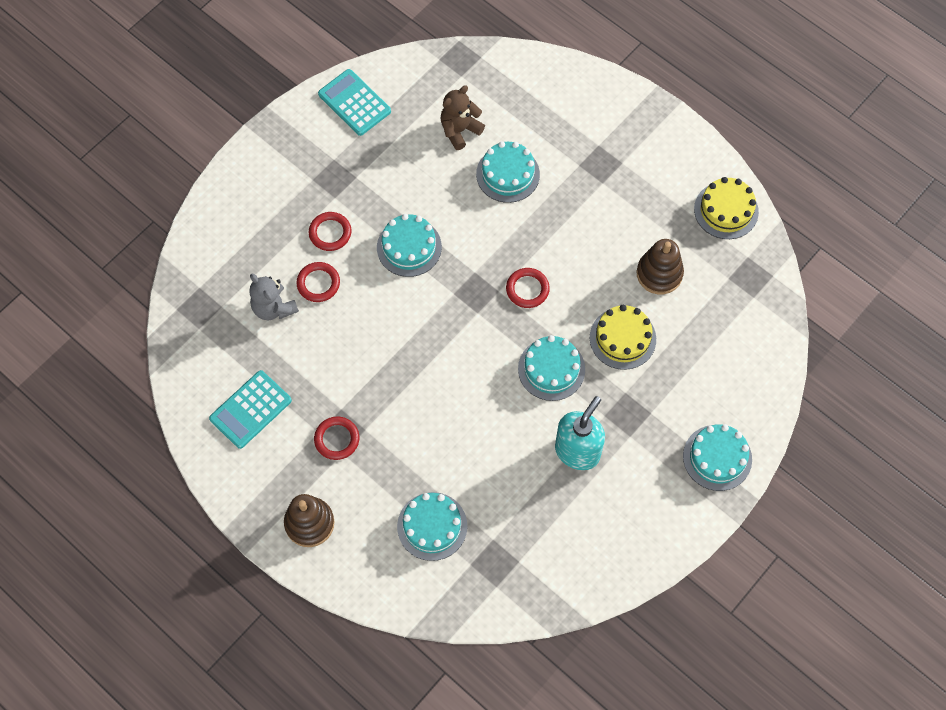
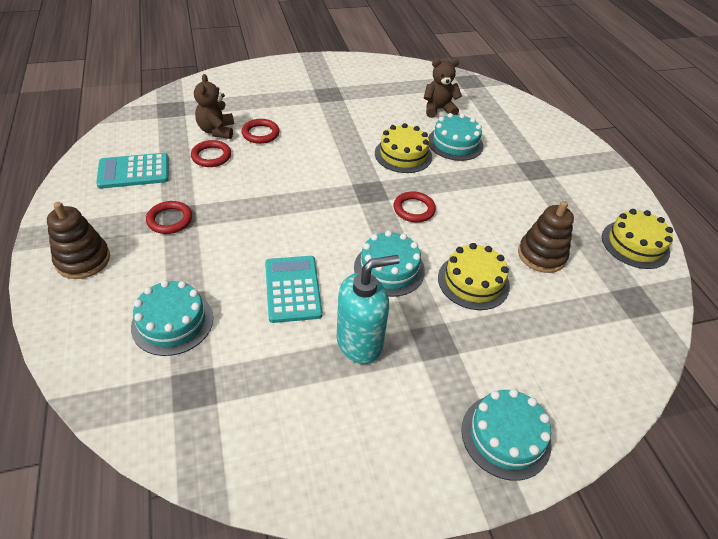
camera: 30 degrees right, 20 degrees down
(274, 308) = (217, 131): grey teddy bear -> brown teddy bear
(330, 233) = (297, 115): red ring -> red ring (211, 156)
(354, 103) = (378, 71): turquoise calculator -> turquoise calculator (292, 289)
(409, 247) = (344, 145): turquoise cake -> none
(471, 223) = (403, 155): none -> yellow cake

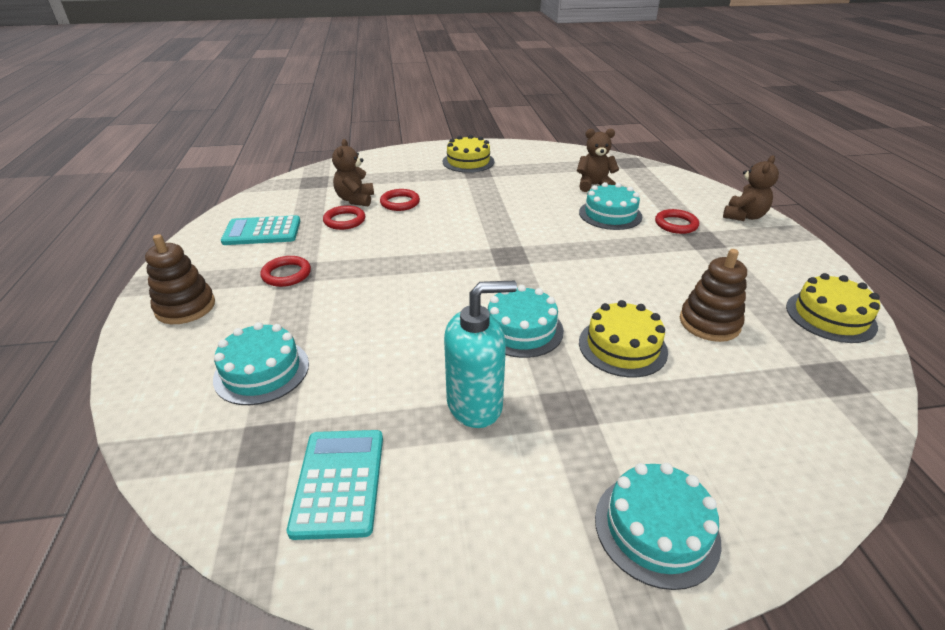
camera: 10 degrees right, 10 degrees down
(292, 289) = (405, 344): turquoise calculator -> turquoise calculator (339, 482)
(403, 155) = (550, 223): yellow cake -> yellow cake (468, 161)
(414, 209) = (557, 273): red ring -> red ring (676, 224)
(569, 143) = (743, 216): none -> brown teddy bear

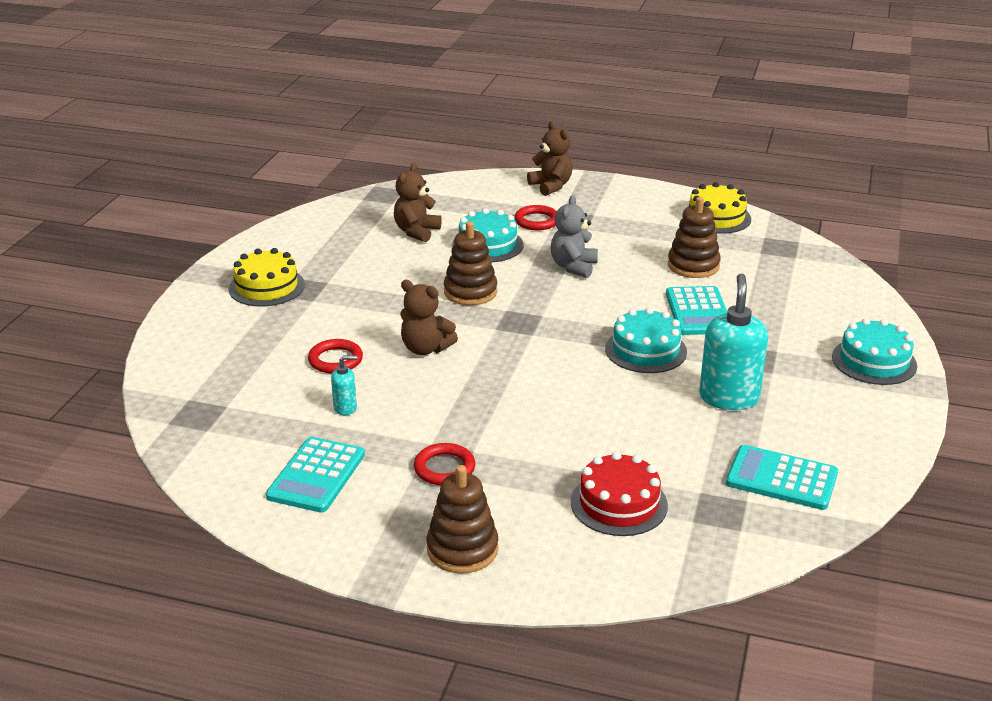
camera: 65 degrees left, 5 degrees down
(262, 371) = (619, 503): turquoise cake -> red cake
(344, 220) = (345, 408): red ring -> turquoise soap dispenser
(355, 200) = (293, 390): brown teddy bear -> brown teddy bear (425, 349)
(532, 225) = (470, 292): none -> brown stacking toy
(622, 346) = (698, 312): yellow cake -> turquoise calculator
(623, 258) = (573, 267): none -> grey teddy bear

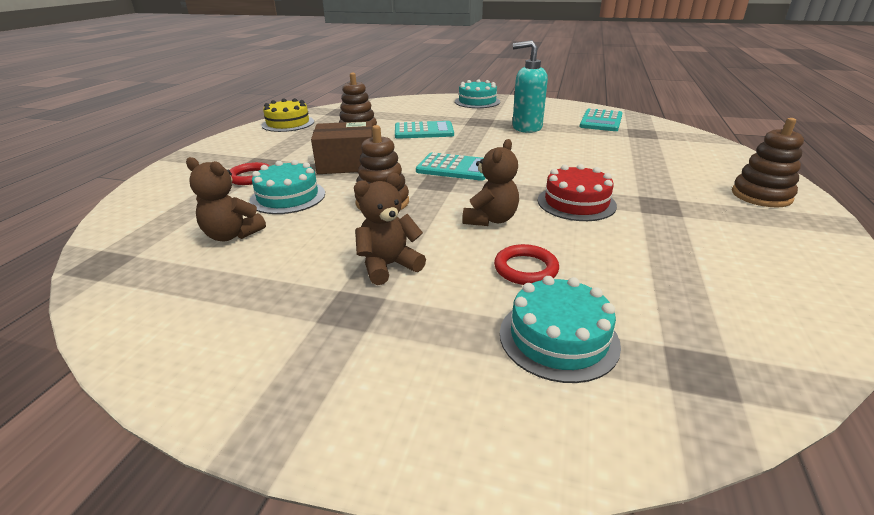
camera: 90 degrees left, 0 degrees up
(267, 287) = (338, 346): yellow cake -> none
(316, 475) = (739, 263): turquoise calculator -> turquoise calculator (455, 168)
(345, 408) = (615, 255): turquoise soap dispenser -> none
(444, 468) = (671, 205): red ring -> none
(551, 186) = (180, 172): brown teddy bear -> brown teddy bear (388, 266)
(573, 267) = (347, 164): grey teddy bear -> brown box
(619, 503) = (659, 153): red cake -> red cake (576, 203)
(645, 350) = (476, 144): turquoise cake -> turquoise cake (558, 338)

